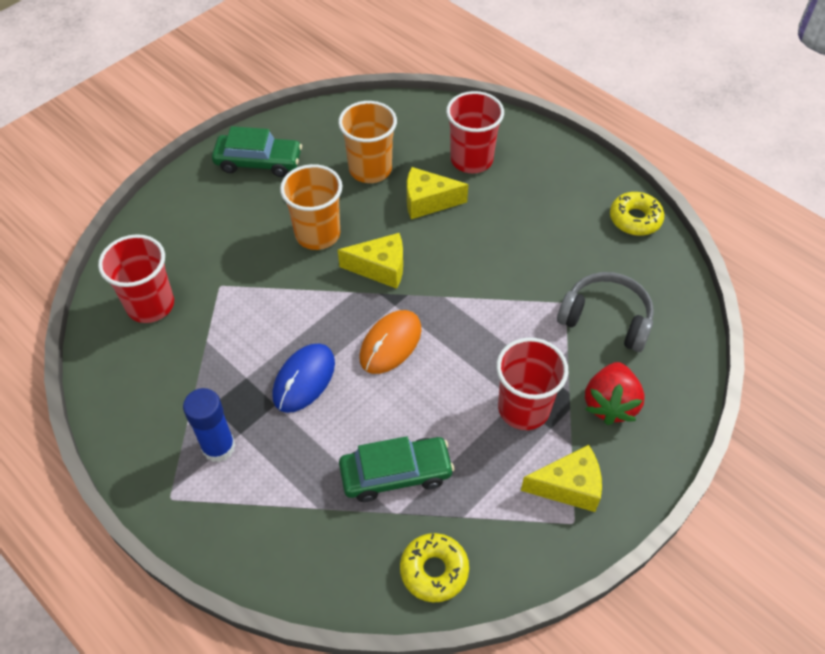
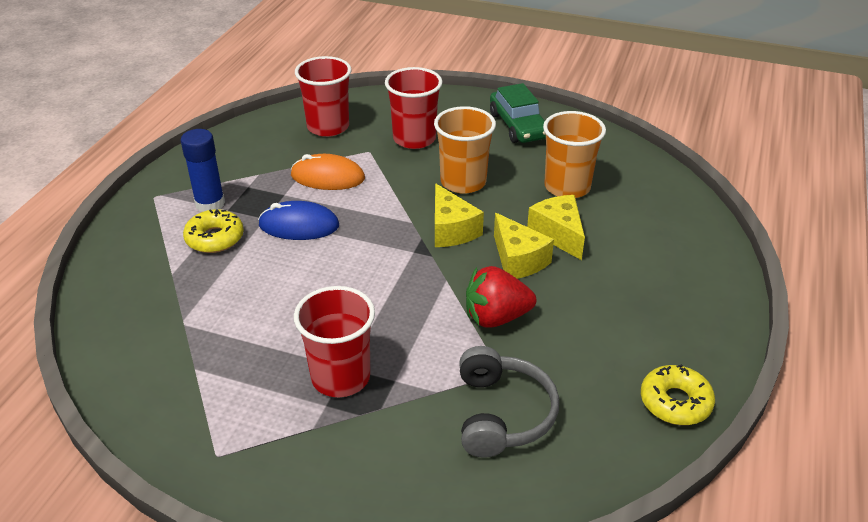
camera: 65 degrees right, 15 degrees down
(390, 343) = (367, 263): orange mouse -> orange mouse (327, 177)
(396, 474) = (224, 310): green car -> none
(434, 570) = (130, 365): yellow donut -> yellow donut (215, 238)
(471, 160) = (642, 246): red cup -> red cup (414, 139)
(568, 486) = (259, 440): yellow cheese -> yellow cheese (518, 260)
(610, 404) = (383, 448): red strawberry -> red strawberry (496, 317)

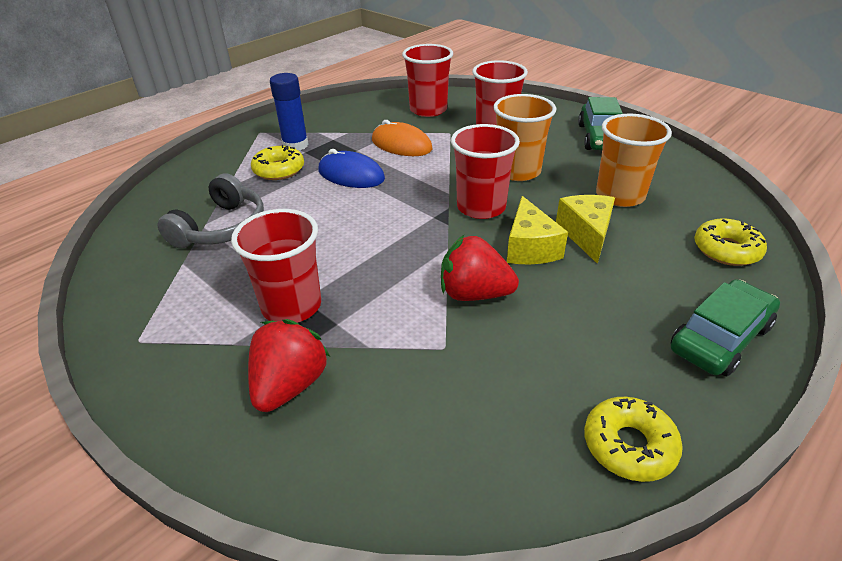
camera: 25 degrees right, 0 degrees up
(392, 446) = (290, 385): none -> red strawberry
(451, 230) = (481, 207): yellow cheese -> red cup
(502, 414) = (419, 391): grey headphones -> grey headphones (222, 228)
(674, 219) = (726, 250): none -> yellow donut
(700, 299) = (720, 338): none -> green car

